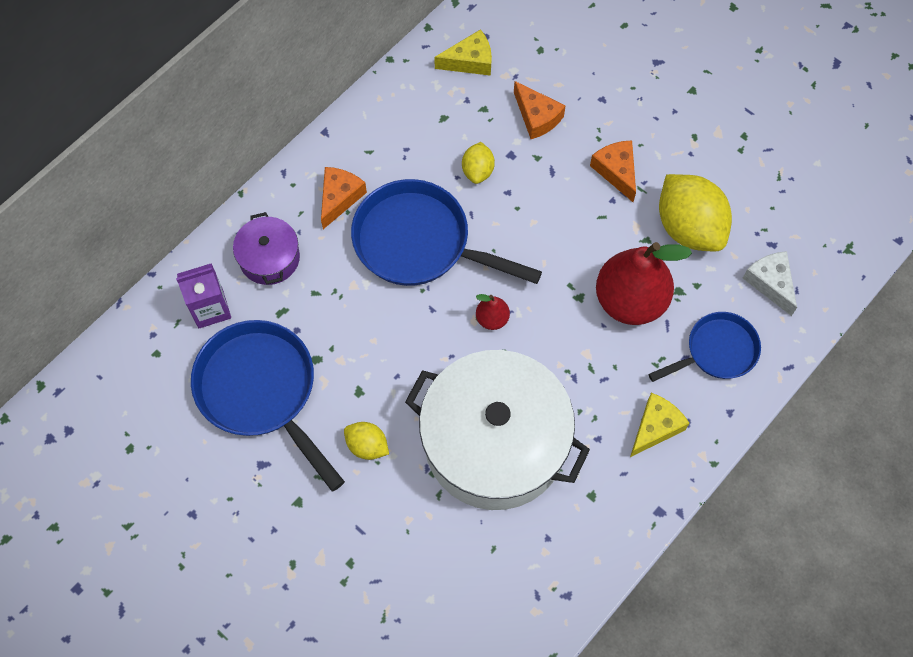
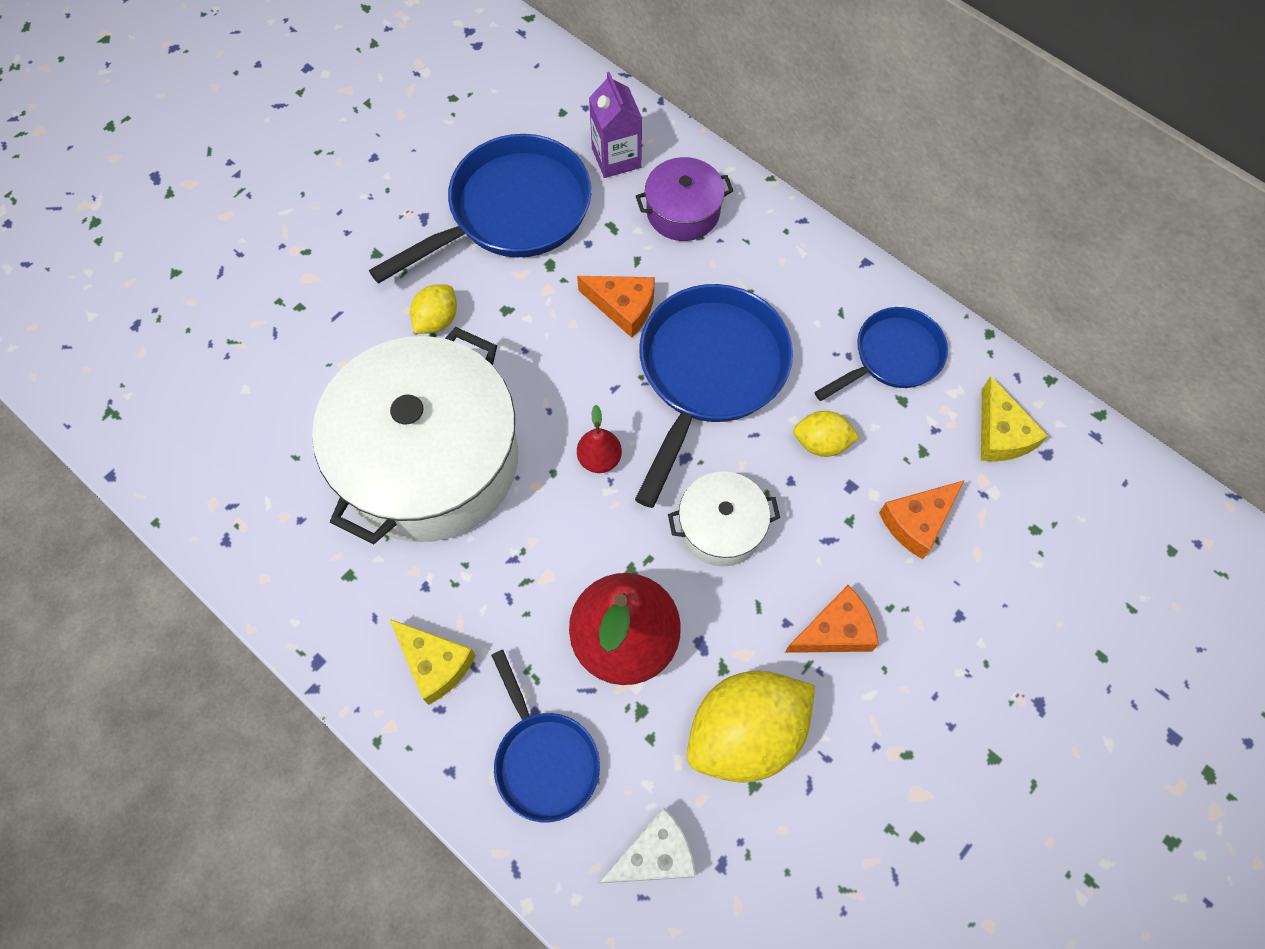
camera: 90 degrees right, 0 degrees up
(339, 198) = (769, 281): orange cheese -> orange cheese (623, 307)
(407, 121) = (893, 356): none -> blue pan
(544, 238) = (721, 527): none -> white pot

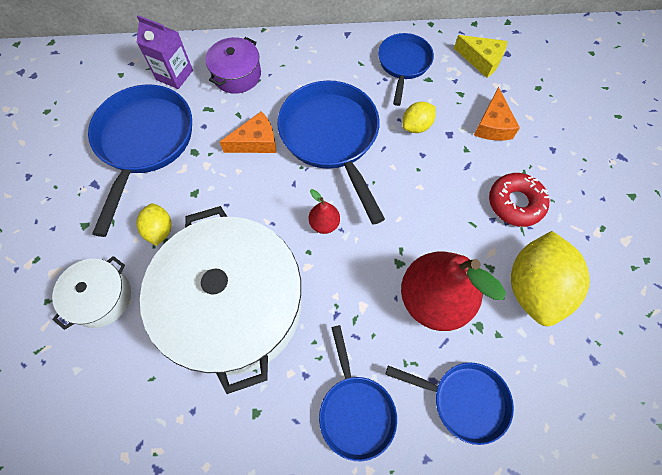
camera: 45 degrees left, 0 degrees up
(435, 663) = (355, 411): yellow cheese -> blue pan
(654, 855) = (563, 389): white cheese -> none
(721, 527) = (416, 203): white pot -> white pot (101, 298)
(835, 631) = (515, 203): orange cheese -> red donut

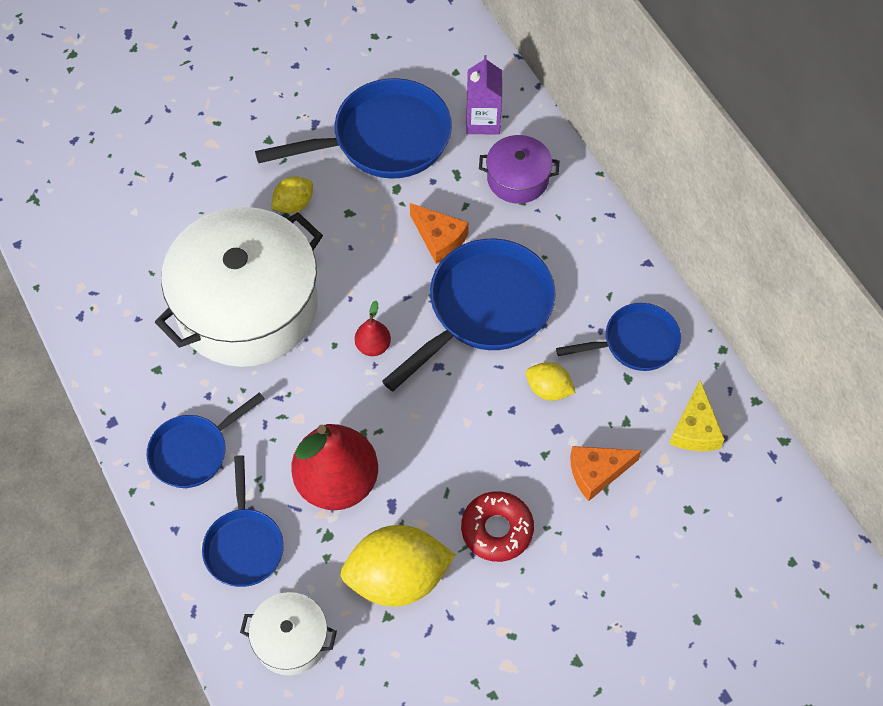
camera: 65 degrees right, 5 degrees down
(101, 298) = (205, 194): white pot -> white pot (291, 640)

